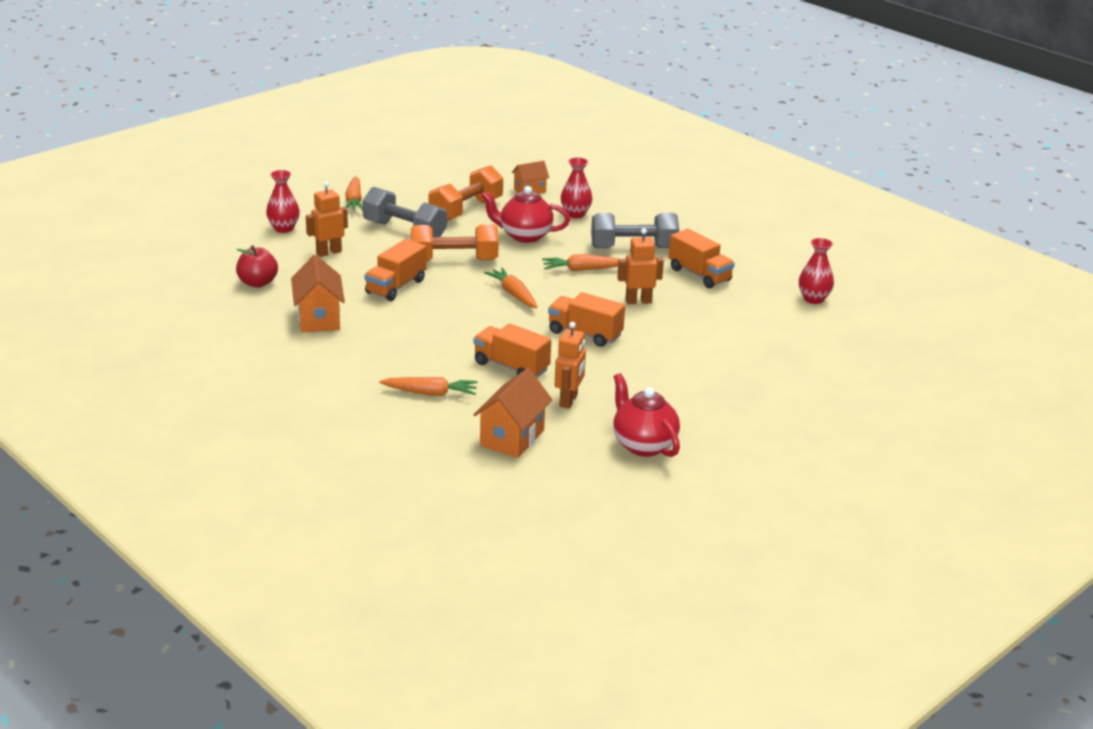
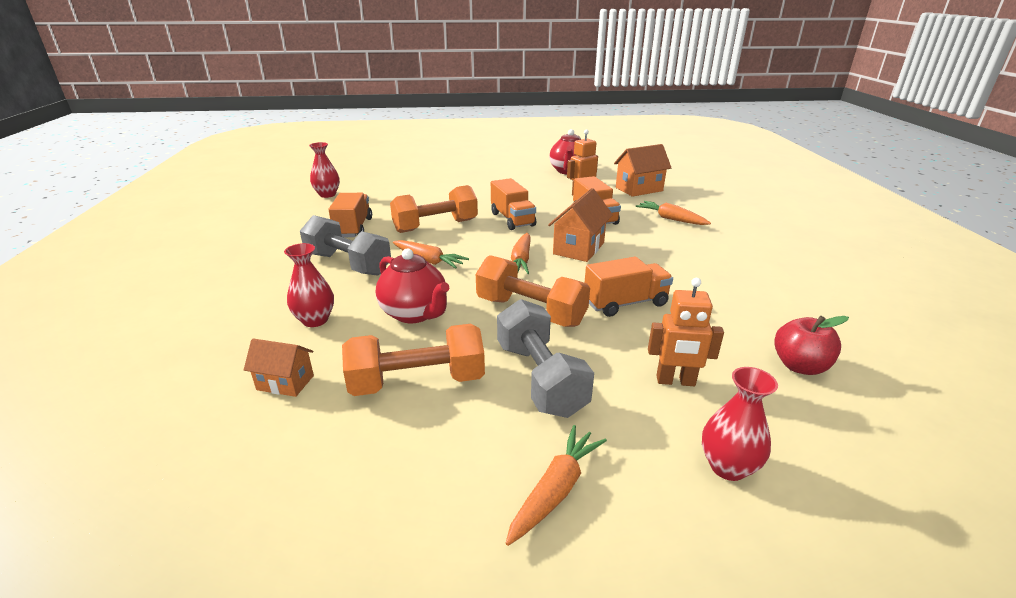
camera: 140 degrees left, 0 degrees up
(319, 319) = (734, 296): orange house -> orange house (578, 248)
(638, 301) = (435, 226): orange robot -> orange dumbbell

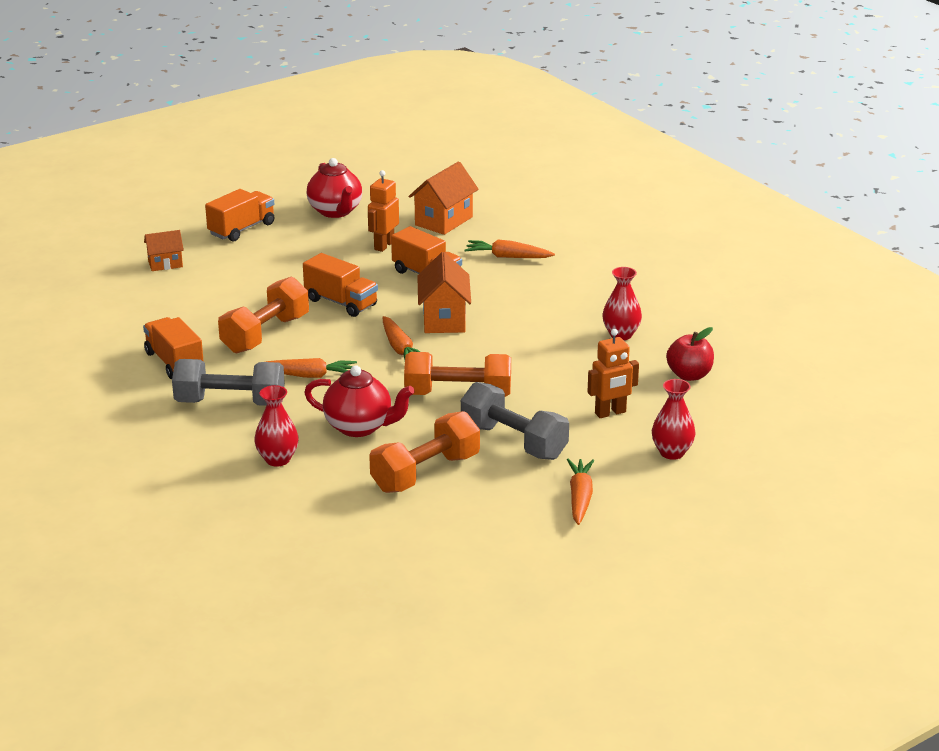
camera: 30 degrees left, 0 degrees up
(285, 383) = (324, 506): orange house -> orange house (165, 264)
(327, 195) = (70, 328): red vase -> red vase (621, 335)
(625, 303) = (531, 363): orange truck -> orange truck (242, 229)

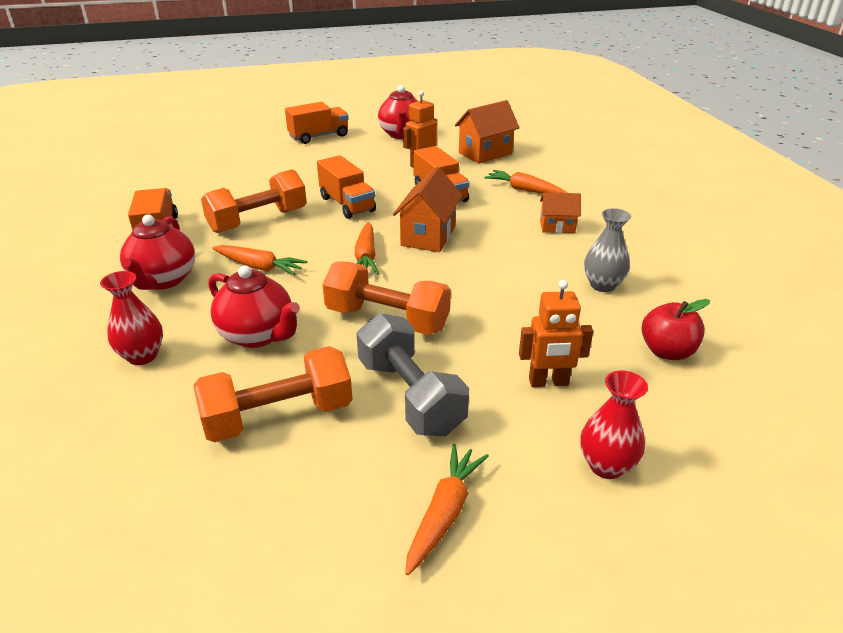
camera: 20 degrees right, 5 degrees up
(165, 264) = (237, 152): orange house -> orange house (557, 227)
(230, 403) = (163, 280): grey dumbbell -> red teapot
(621, 335) = (602, 285): red vase -> grey vase

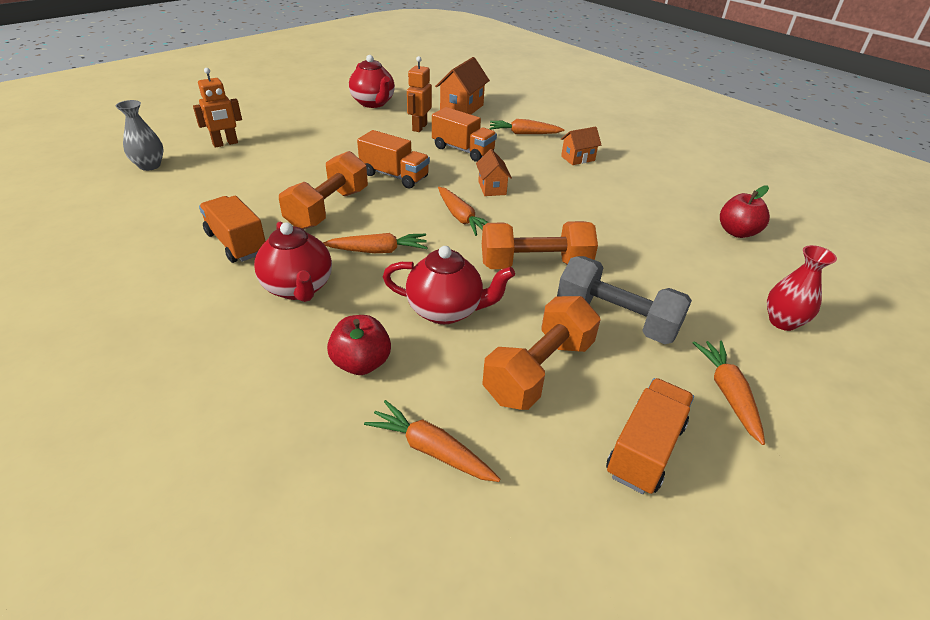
camera: 30 degrees left, 5 degrees up
(115, 445) = (431, 449): none -> orange carrot
(142, 356) = (361, 363): red vase -> red apple
(319, 136) = (297, 118): orange truck -> orange truck (645, 449)
(428, 236) = (492, 188): orange house -> orange house, size x0.61
(548, 382) = (692, 277): orange robot -> orange robot (225, 144)
(602, 285) = (652, 196): grey vase -> grey vase (150, 166)

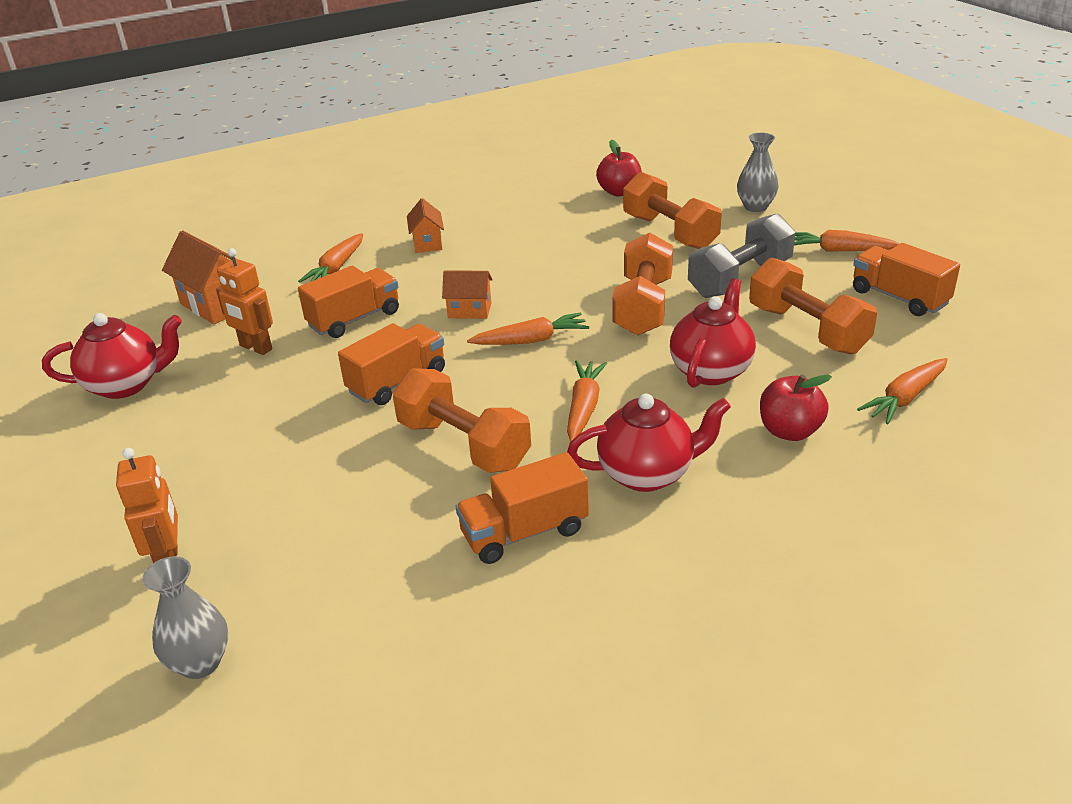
camera: 70 degrees left, 5 degrees down
(679, 268) = (670, 232): none -> orange dumbbell
(782, 322) = (755, 207): red vase -> grey vase

